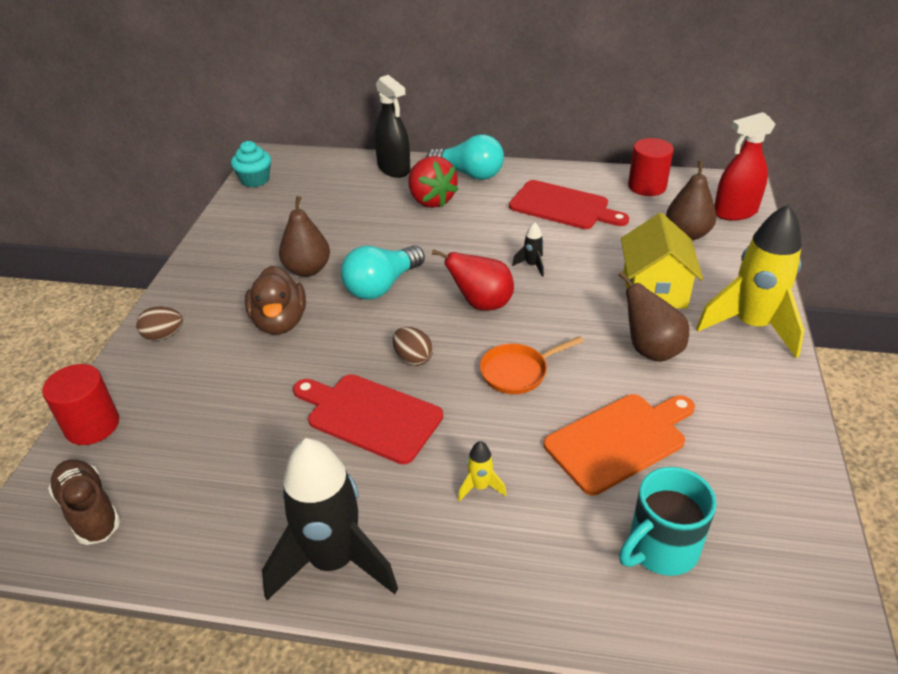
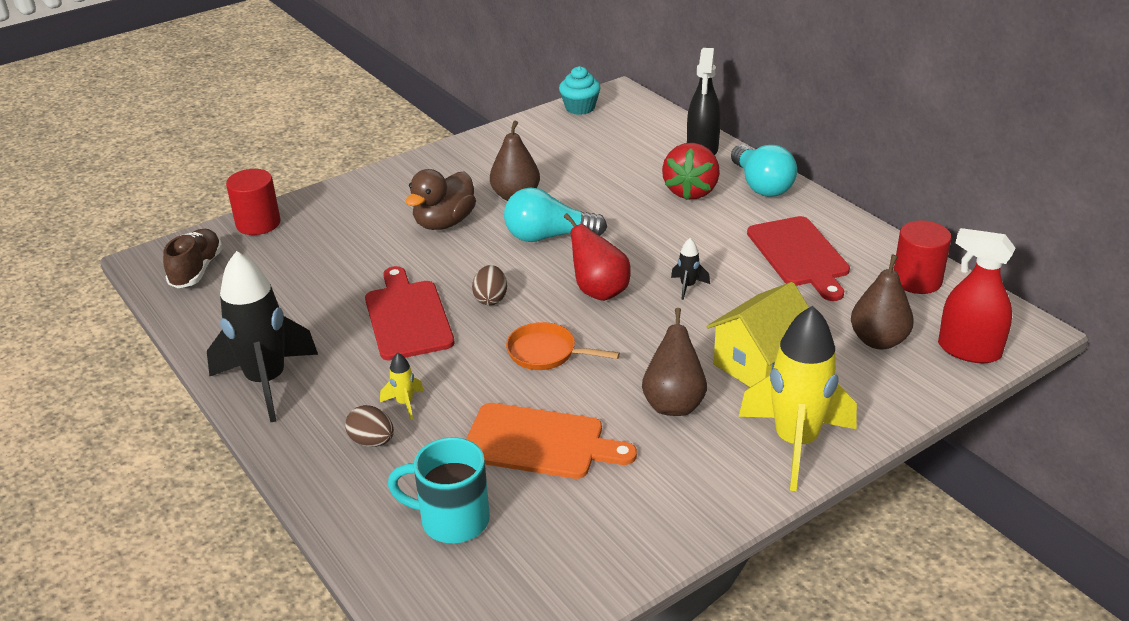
camera: 45 degrees right, 5 degrees down
(163, 335) = (366, 191): brown egg -> brown egg (372, 441)

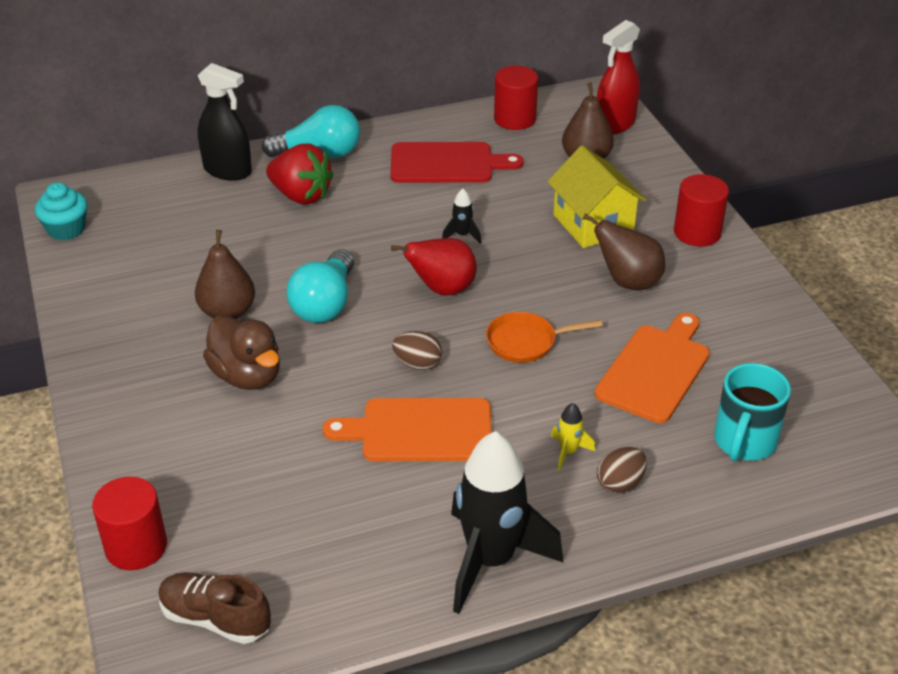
camera: 75 degrees left, 5 degrees up
(407, 317) = (419, 430): red cutting board -> orange cutting board
(546, 353) = (526, 342): orange pan -> orange pan turned 45 degrees clockwise
(795, 443) = (697, 232): yellow rocket -> red cylinder

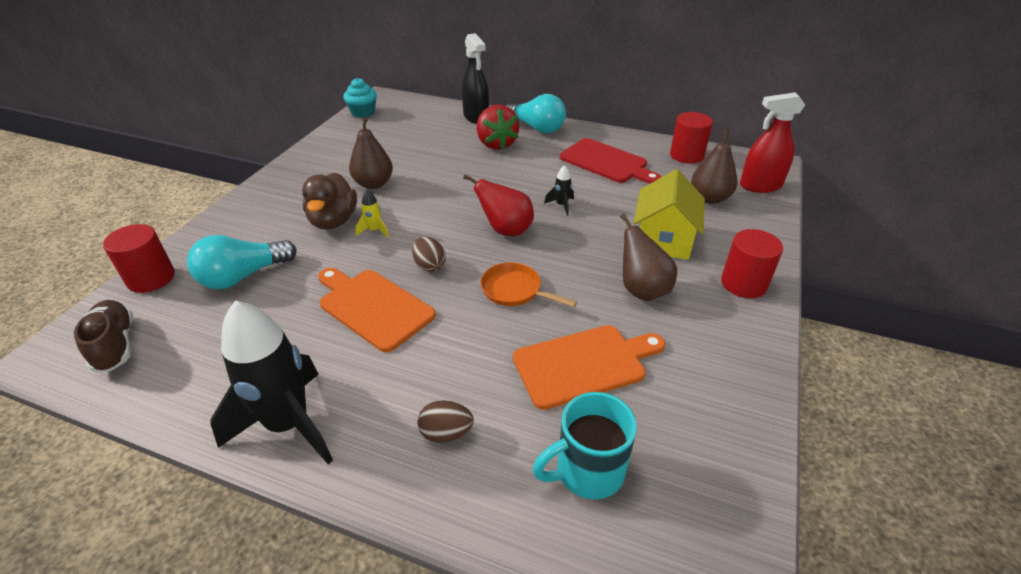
camera: 40 degrees right, 0 degrees up
(325, 303) = (428, 204): turquoise light bulb -> turquoise light bulb (243, 276)
(568, 452) = (442, 383): yellow rocket -> yellow rocket (374, 231)

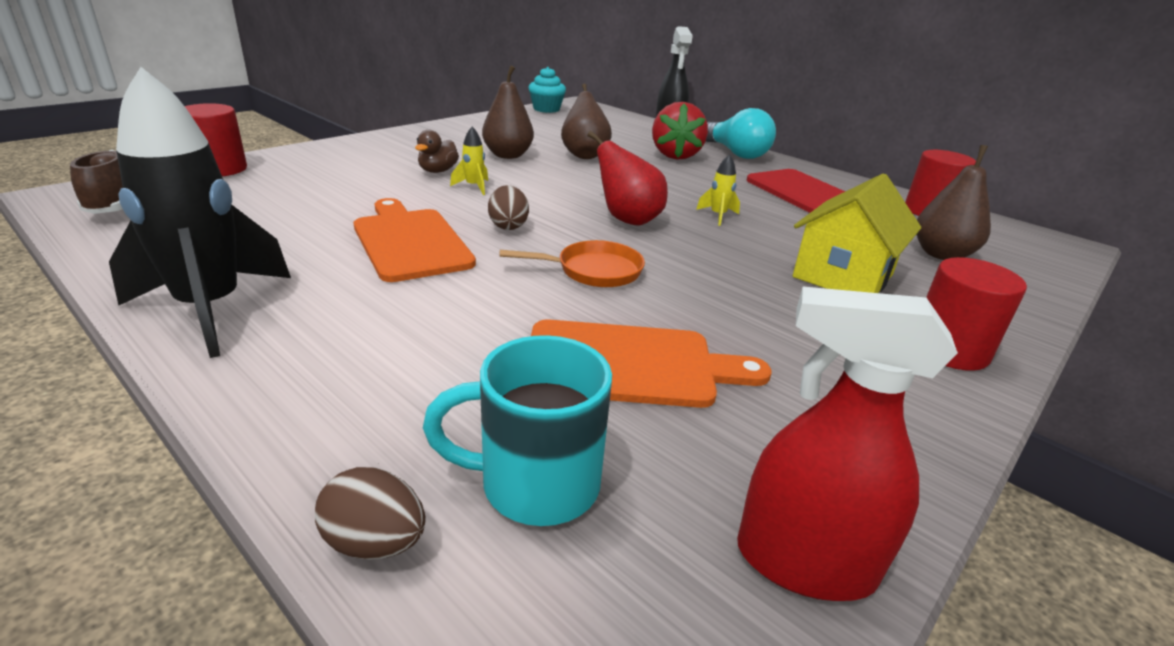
camera: 20 degrees right, 10 degrees down
(243, 276) = (304, 187): turquoise light bulb -> none
(333, 221) = (438, 171): brown duck -> brown duck, size x0.60
(446, 433) = (378, 375): brown egg -> brown egg (375, 542)
(515, 290) = (593, 271): orange pan -> orange pan turned 120 degrees clockwise
(561, 205) = (718, 216): black rocket -> yellow rocket
(642, 290) = (775, 315): brown pear -> brown pear (584, 155)
(760, 186) = (1033, 260): red spray bottle -> red spray bottle (804, 563)

